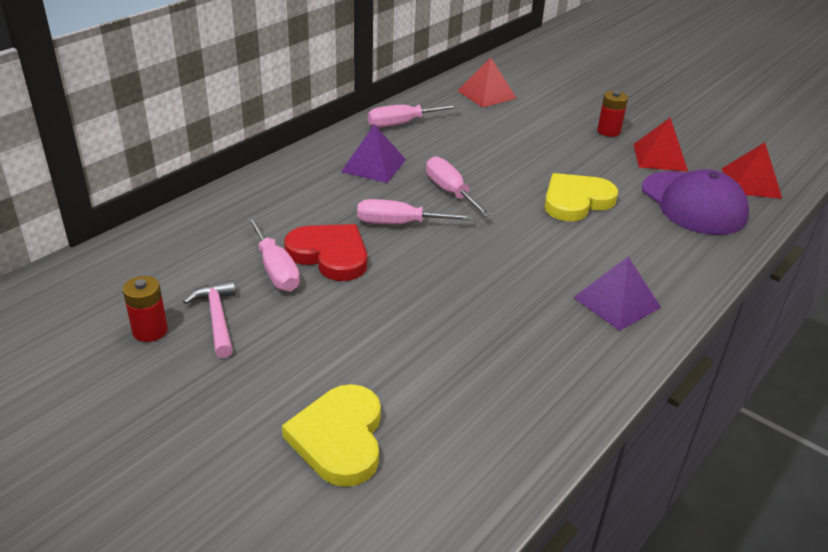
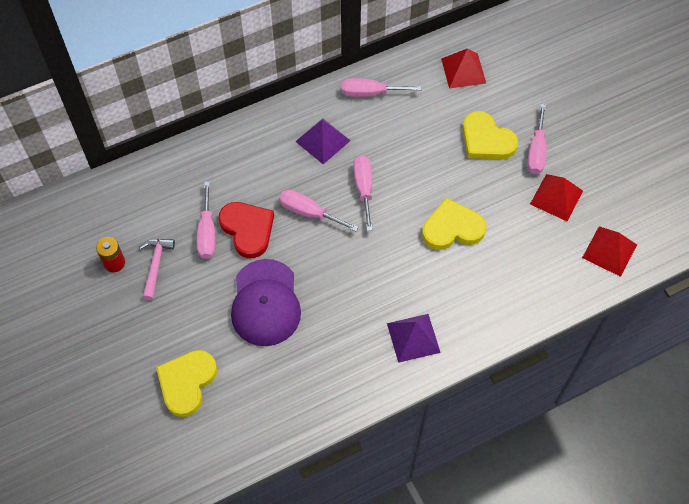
camera: 25 degrees right, 25 degrees up
(552, 133) = (486, 140): none -> yellow heart
(608, 131) = (536, 151): red battery -> pink screwdriver
(693, 203) = (542, 259): purple cap -> purple cap (265, 303)

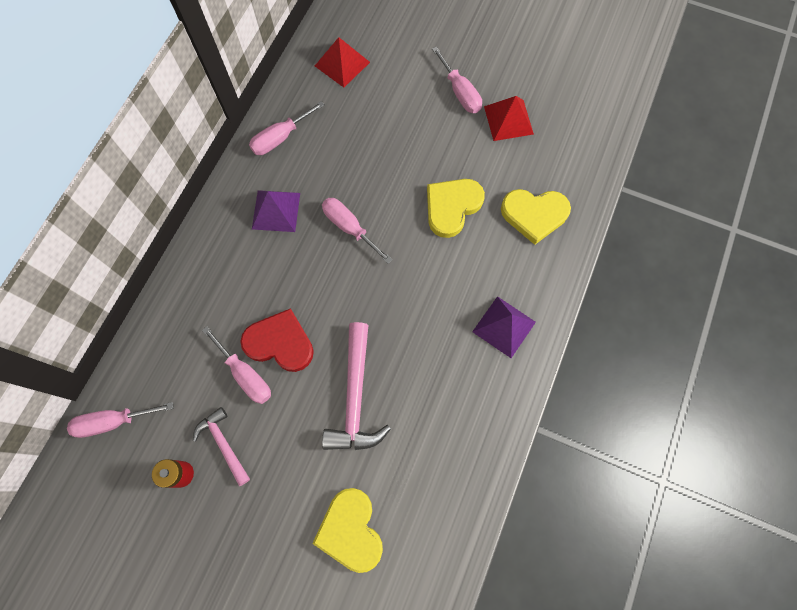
camera: 40 degrees left, 10 degrees up
(265, 303) = (355, 397): purple cap -> pink hammer
(309, 212) = (321, 285): pink screwdriver -> pink screwdriver (113, 421)
(486, 140) = (413, 111): yellow heart -> yellow heart (534, 215)
(609, 251) = (585, 135): red pyramid -> none

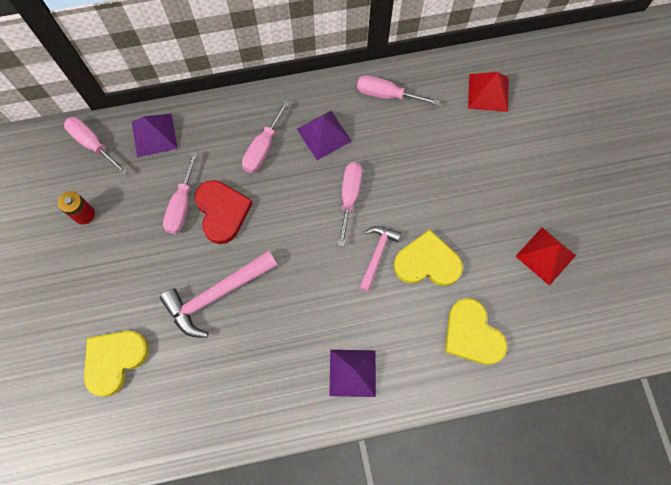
camera: 55 degrees right, 0 degrees up
(153, 356) = (154, 135): none -> purple pyramid
(223, 444) = (122, 227): pink hammer -> pink hammer (377, 254)
(460, 92) = (539, 199): pink screwdriver -> pink screwdriver (263, 148)

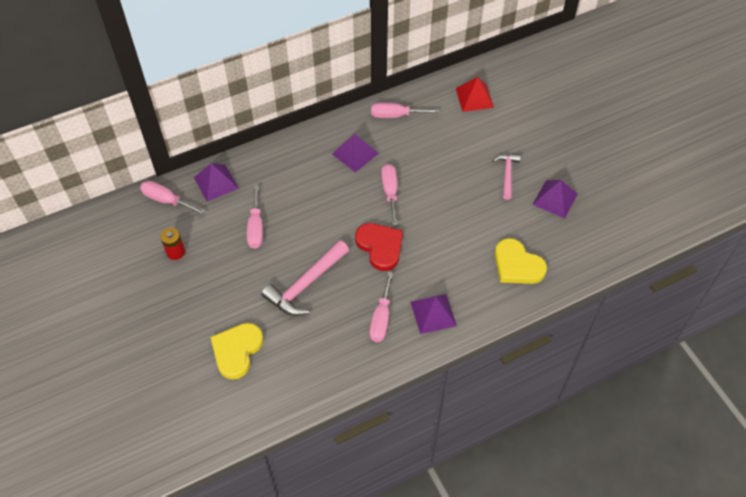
camera: 15 degrees left, 15 degrees down
(222, 212) = (290, 225): red heart -> red heart (380, 247)
(263, 148) = (309, 173): pink screwdriver -> pink screwdriver (381, 318)
(377, 254) = (425, 227): pink hammer -> pink hammer (507, 174)
(427, 262) = (466, 224): yellow heart -> none
(545, 256) = (555, 199): red pyramid -> purple pyramid

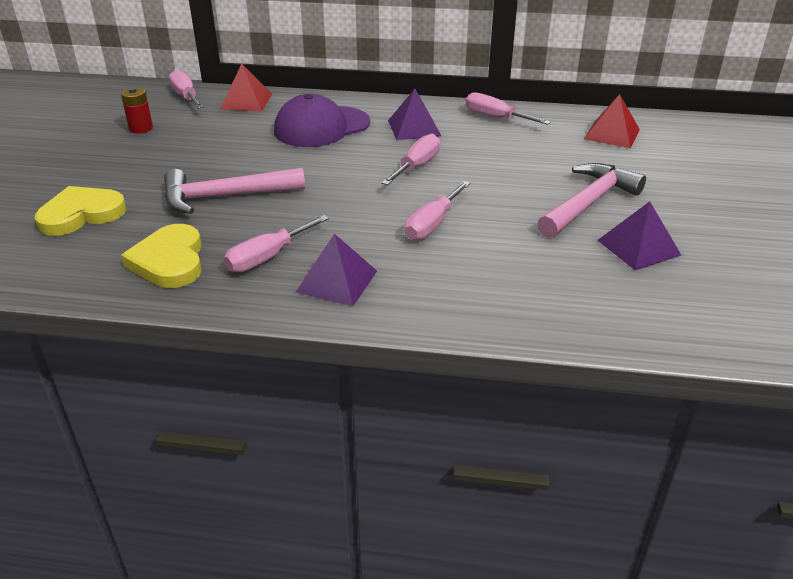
camera: 35 degrees right, 20 degrees down
(216, 183) = (246, 101): purple pyramid -> red pyramid
(256, 228) = (238, 140): pink screwdriver -> pink screwdriver (432, 224)
(296, 184) = (321, 127): none -> purple cap
(380, 247) = (348, 201): red heart -> none
(507, 174) = (588, 203): pink hammer -> pink hammer, size x1.66
(517, 265) = (510, 286): yellow heart -> yellow heart (169, 261)

